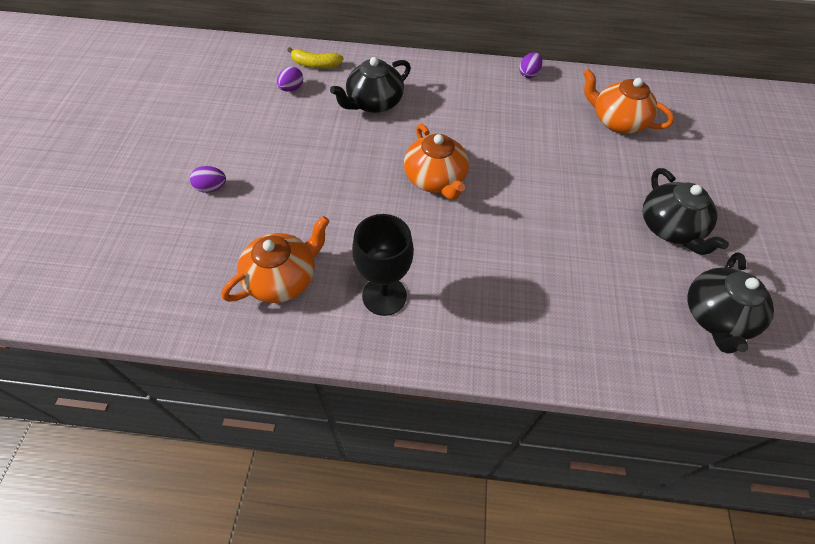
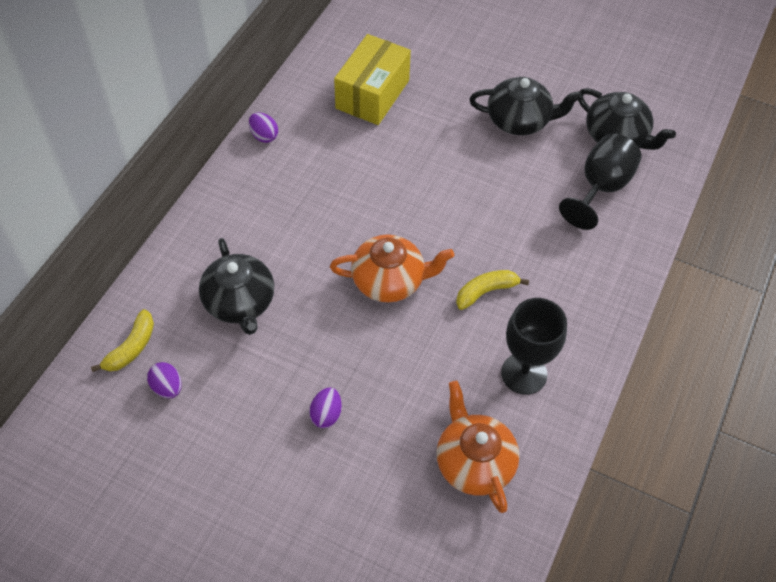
camera: 70 degrees left, 0 degrees up
(211, 188) = (312, 515): purple egg -> purple egg (326, 414)
(458, 247) = (486, 292): none -> yellow banana
(617, 121) = (372, 94): orange teapot -> yellow box
(636, 315) = (600, 188): none -> black goblet

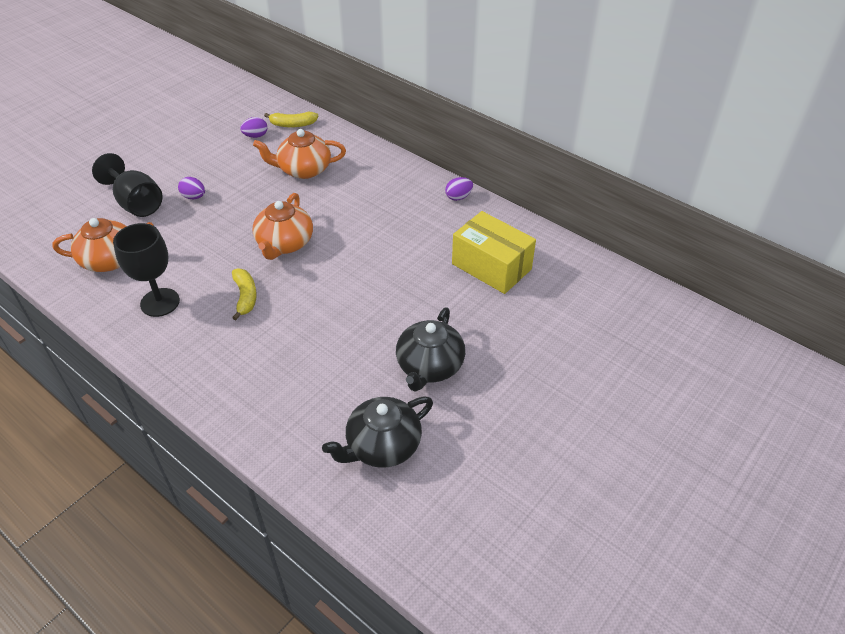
camera: 105 degrees right, 10 degrees down
(131, 348) = (292, 124): yellow banana -> yellow banana turned 45 degrees counterclockwise
(240, 302) = (303, 170): black teapot -> orange teapot
(600, 188) = (319, 409): black goblet -> black goblet (136, 203)

